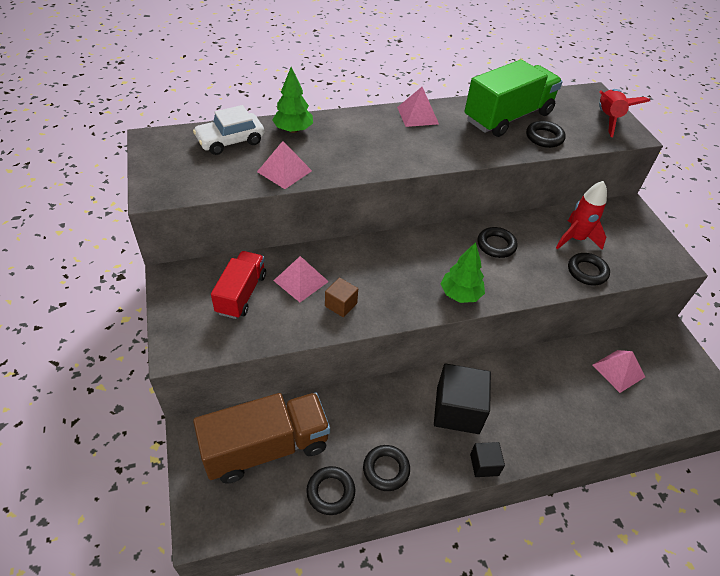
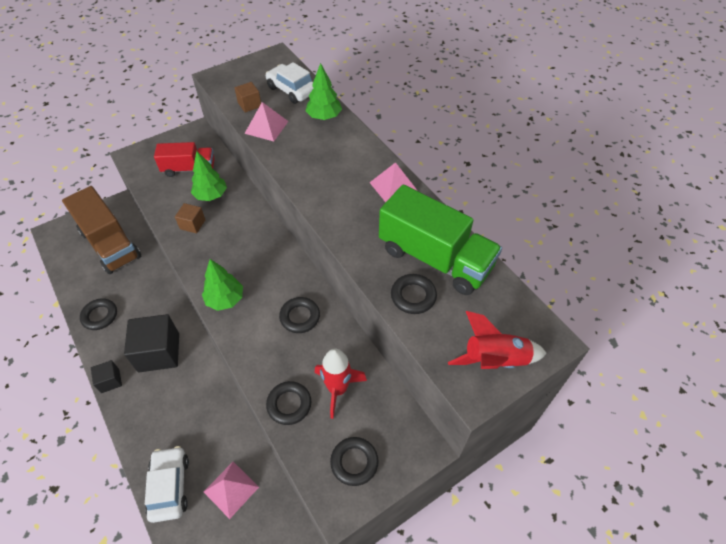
camera: 75 degrees right, 5 degrees up
(234, 176) = (249, 104): none -> brown cube
(301, 281) = (211, 195): pink pyramid -> green tree
(330, 492) = (80, 288): black ring -> black ring (354, 462)
(613, 420) = (169, 486): none -> white car

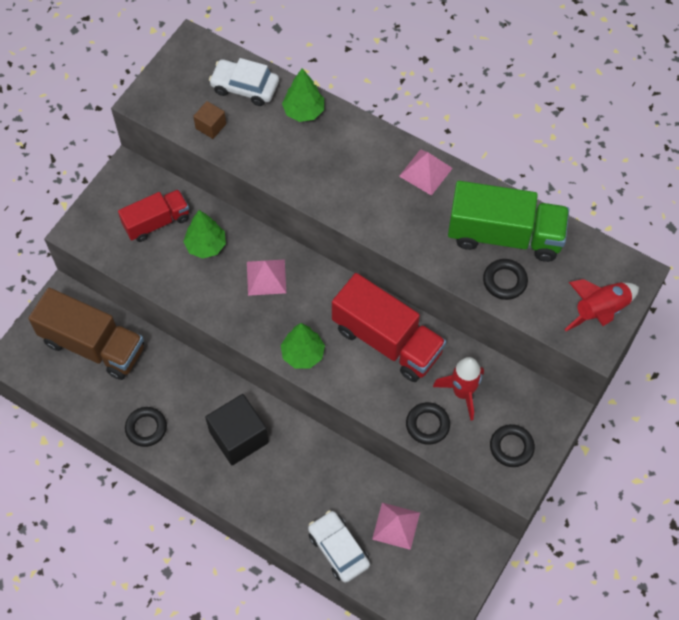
camera: 25 degrees left, 10 degrees up
(110, 381) = (209, 486): black cube -> none
(192, 224) = (210, 288): brown cube -> none
(266, 127) = (250, 149): pink pyramid -> pink pyramid (266, 277)
(300, 317) = (387, 340): black ring -> red truck

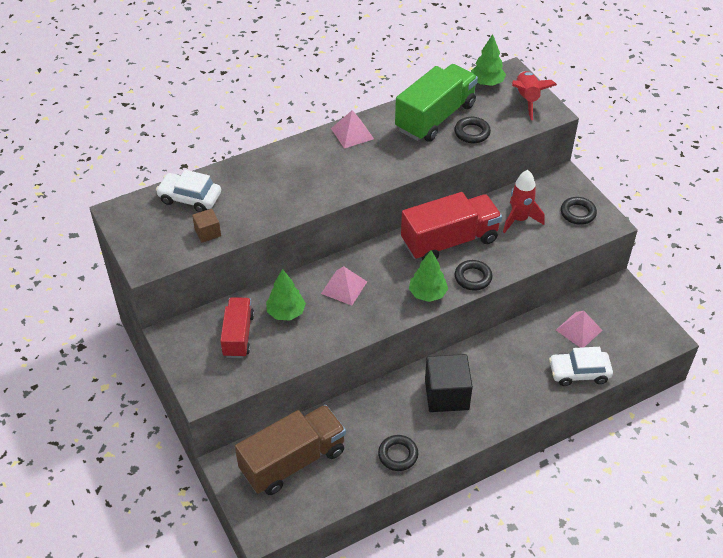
camera: 60 degrees left, 15 degrees down
(245, 87) = (190, 198): white car -> white car turned 60 degrees clockwise
(304, 111) = (243, 174): green tree -> green tree (487, 83)
(427, 425) = (533, 249): black ring -> black ring (473, 277)

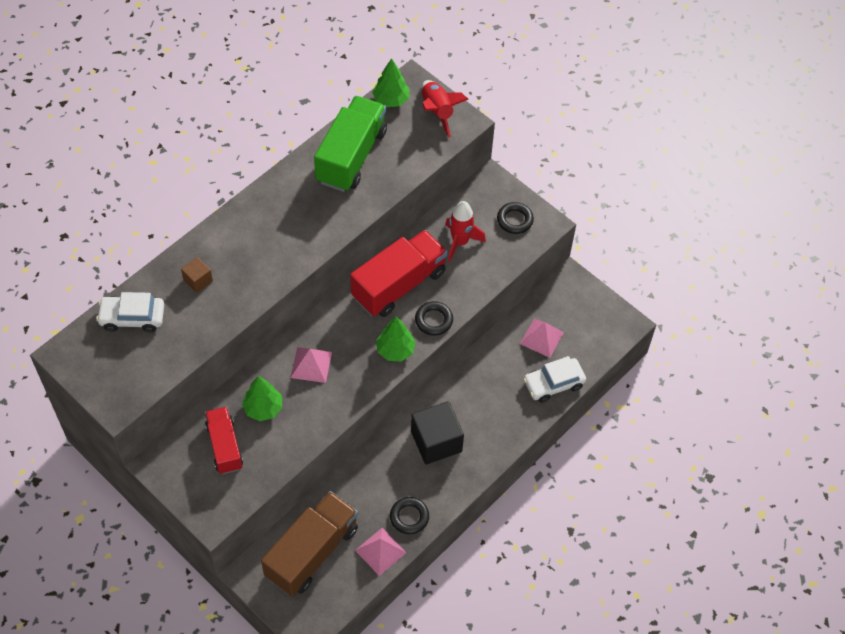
camera: 20 degrees left, 10 degrees up
(207, 232) = (166, 353): brown cube -> brown cube (198, 280)
(352, 133) = (272, 197): pink pyramid -> pink pyramid (380, 551)
(472, 133) = (394, 166): black ring -> none

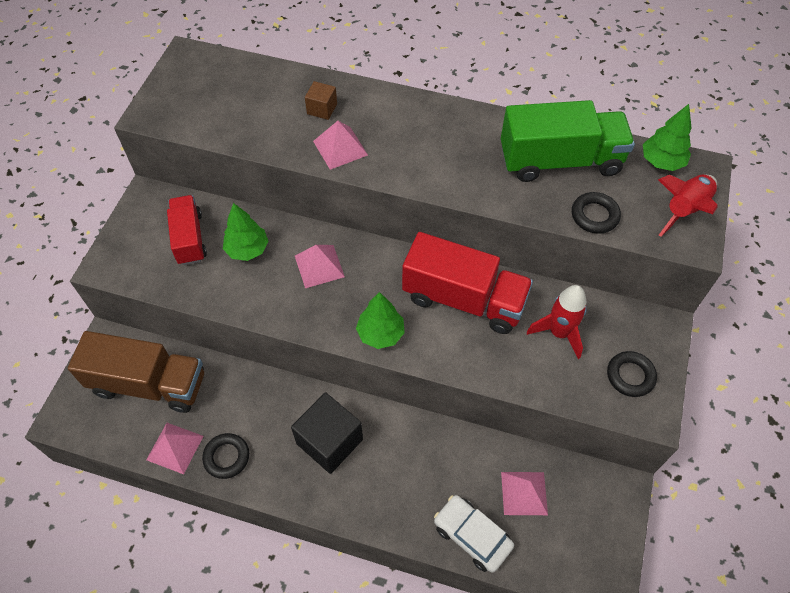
camera: 65 degrees right, 0 degrees up
(132, 317) = (251, 82): white car -> none
(224, 446) = (189, 238): red truck -> red truck turned 60 degrees counterclockwise
(247, 285) = (340, 148): none -> pink pyramid
(434, 320) = (441, 353): black ring -> black ring (594, 215)

